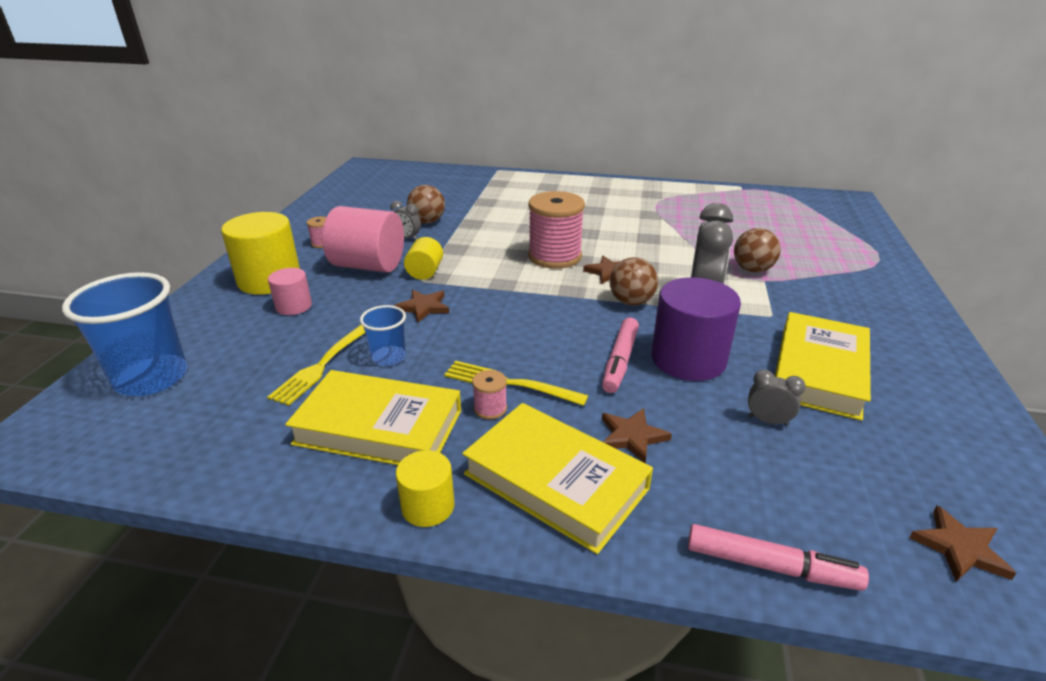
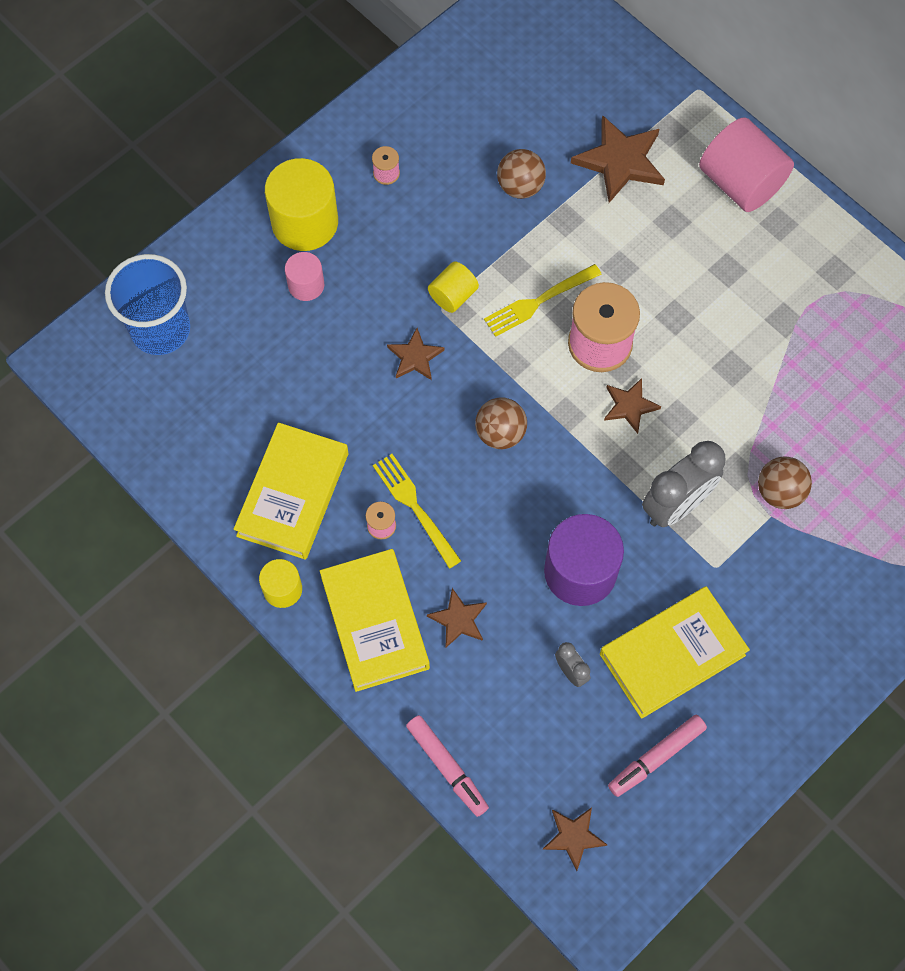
camera: 35 degrees right, 35 degrees up
(322, 365) = (289, 392): yellow fork -> yellow fork (538, 302)
(368, 265) = (407, 249): pink cylinder -> pink cylinder (740, 182)
(379, 427) = (293, 494): yellow book -> yellow book turned 60 degrees clockwise
(388, 357) = (344, 414): blue cup -> none
(407, 238) = (477, 213): grey clock -> none
(482, 198) = (620, 161): none -> brown star
(620, 361) = (522, 537): pink marker -> pink marker (656, 757)
(631, 302) = (606, 466): brown ball -> brown ball (500, 433)

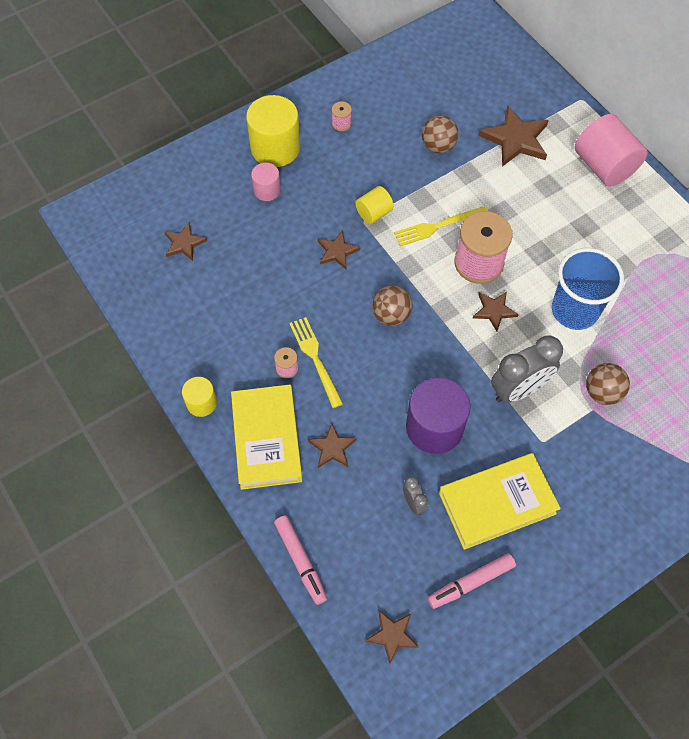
camera: 10 degrees right, 5 degrees down
(160, 329) = (154, 205): blue cup -> blue cup (574, 310)
(212, 377) = (184, 243): none -> brown star
(293, 494) = (225, 335): yellow book -> none

